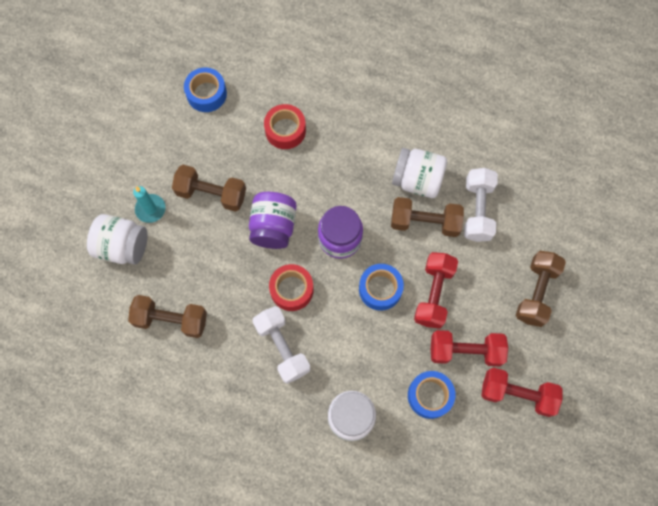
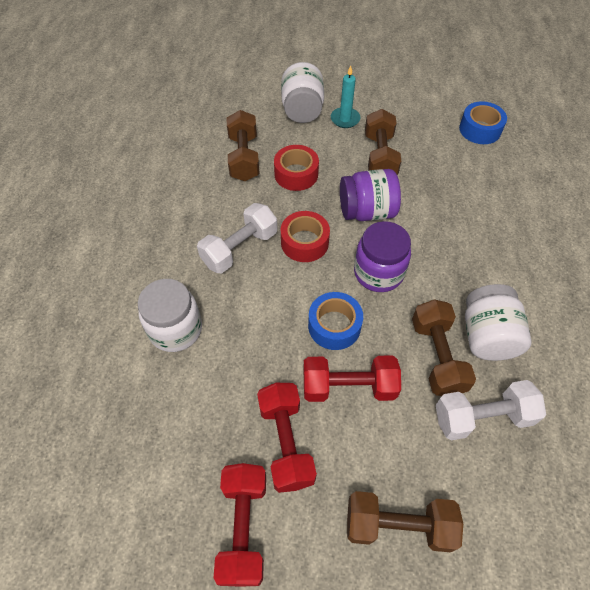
camera: 75 degrees right, 15 degrees down
(285, 130) = (477, 197): red tape -> red tape (296, 174)
(430, 396) = (218, 410): blue tape -> none

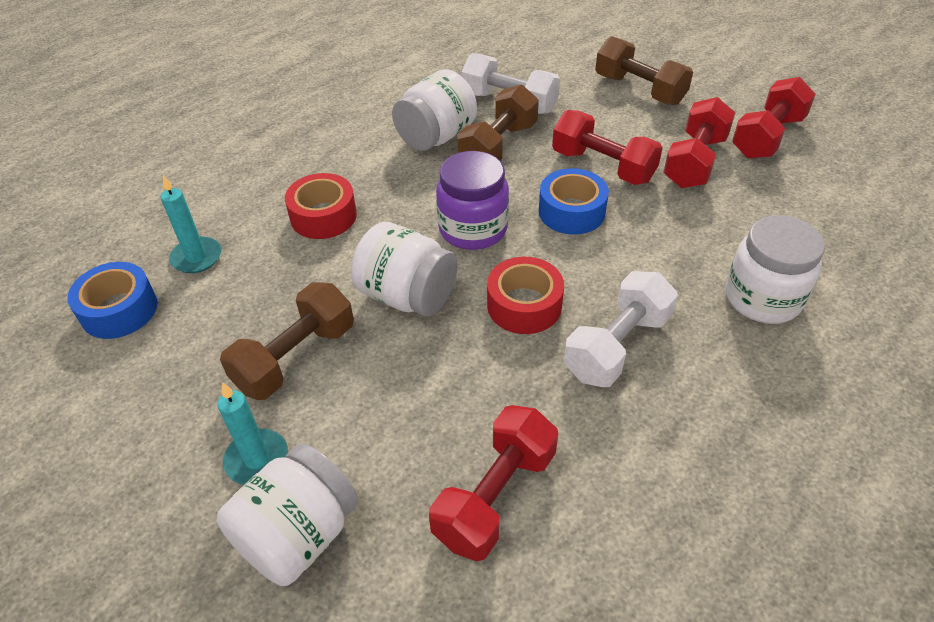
camera: 140 degrees left, 10 degrees down
(240, 248) = (617, 346): white dumbbell -> white dumbbell turned 45 degrees counterclockwise
(244, 157) = (495, 496): brown dumbbell -> red dumbbell
(296, 174) = (441, 407): red tape -> red tape (323, 216)
(367, 212) = (407, 296): purple jar -> white jar
(489, 168) = (196, 257): none -> turquoise candle

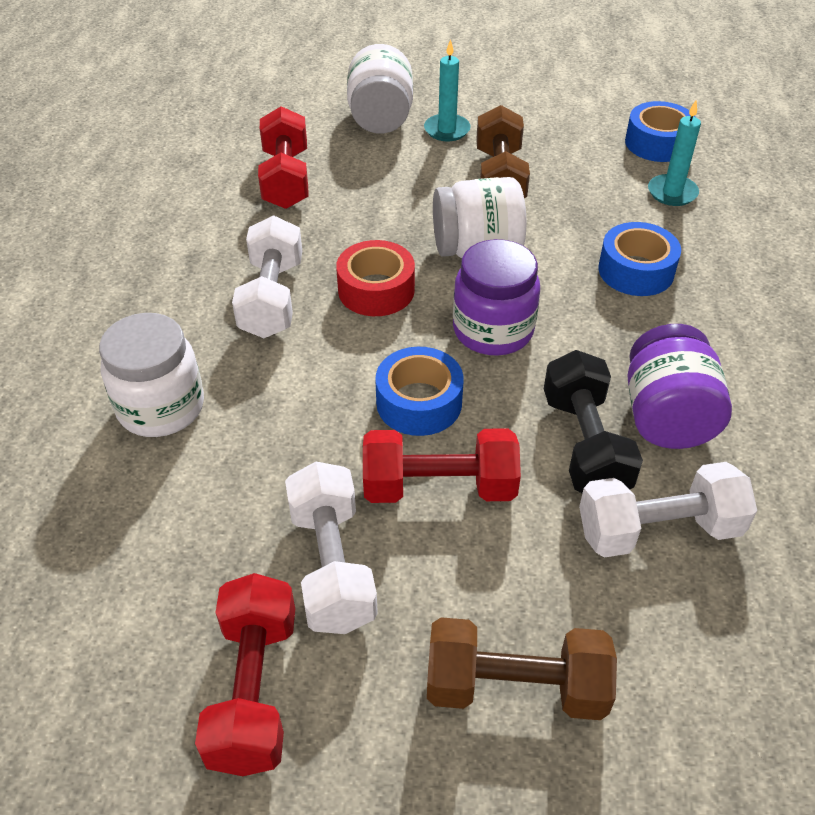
camera: 140 degrees right, 0 degrees up
(323, 216) = (636, 271): red tape -> blue tape
(436, 137) = (666, 416): white jar -> purple jar
(498, 146) = (585, 444): brown dumbbell -> black dumbbell
(694, 161) = (332, 566): red dumbbell -> white dumbbell

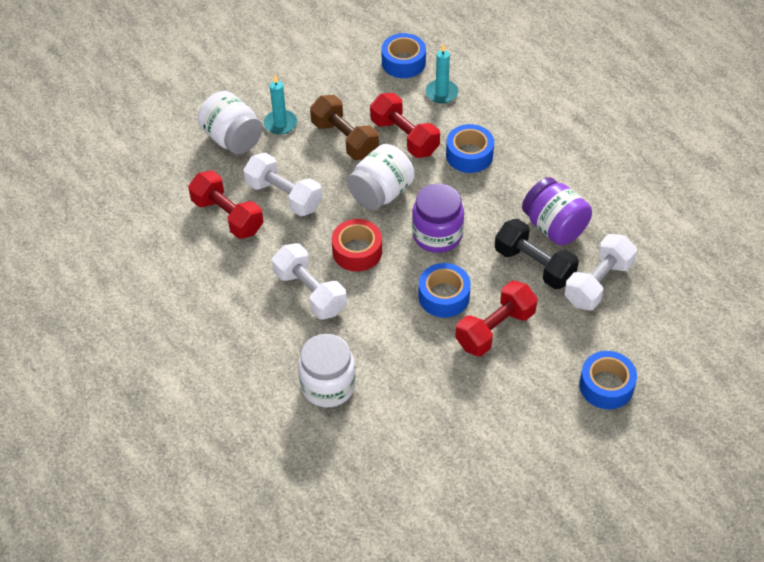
camera: 40 degrees left, 5 degrees up
(254, 690) = (515, 463): red dumbbell -> red dumbbell (404, 137)
(332, 566) = (489, 395): white dumbbell -> white dumbbell (284, 196)
(515, 686) = (606, 386): brown dumbbell -> blue tape

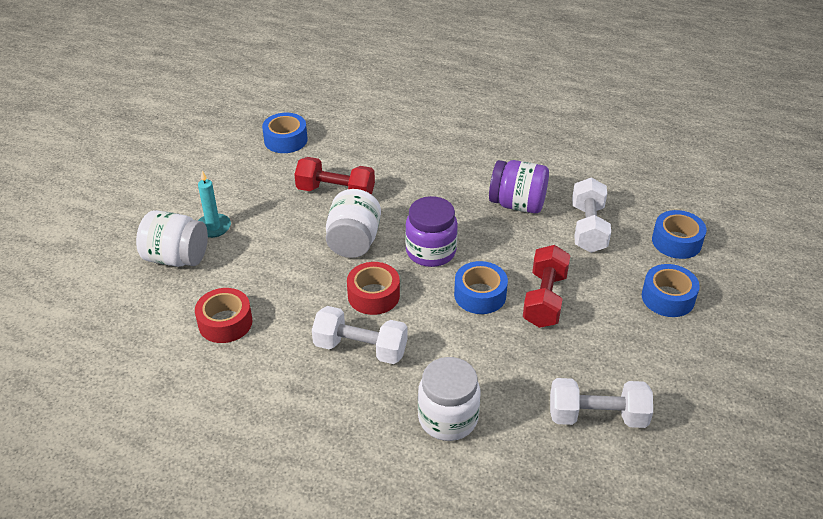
camera: 35 degrees left, 10 degrees down
(227, 216) = (225, 322): red dumbbell -> red tape
(284, 196) = (266, 282): white dumbbell -> white dumbbell (597, 416)
(345, 139) = (284, 215): brown dumbbell -> none
(441, 93) = (338, 149): turquoise candle -> none
(469, 155) = (402, 183): blue tape -> blue tape (676, 241)
(534, 265) = (528, 238): black dumbbell -> none

